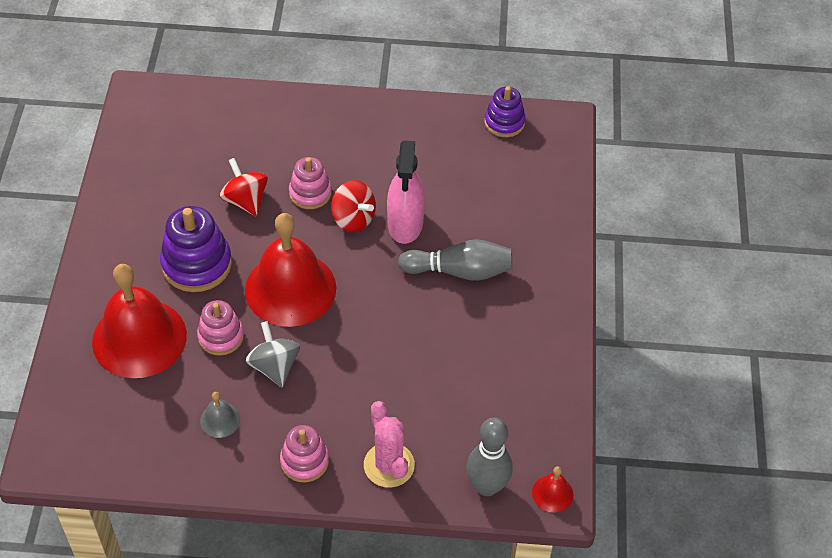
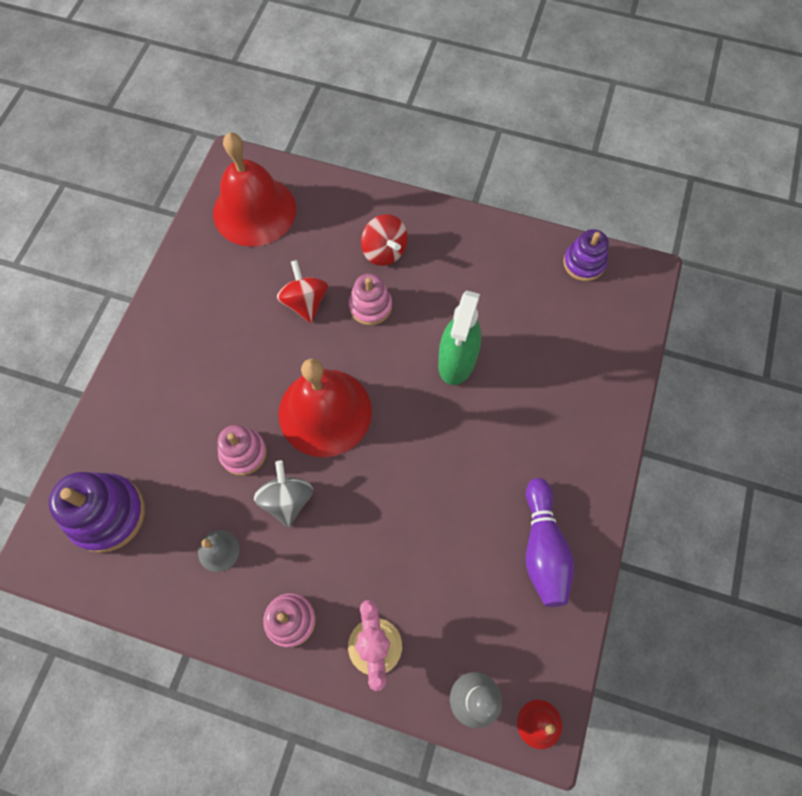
camera: 15 degrees right, 15 degrees up
(139, 338) = (164, 437): red bell -> red bell (254, 210)
(197, 264) = (240, 365): purple stacking toy -> purple stacking toy (107, 514)
(353, 219) = (406, 345): red spinning top -> red spinning top (384, 251)
(405, 224) = (457, 361): pink spray bottle -> green spray bottle
(459, 271) = (500, 428): grey bowling pin -> none
(522, 359) = (542, 548): none -> purple bowling pin

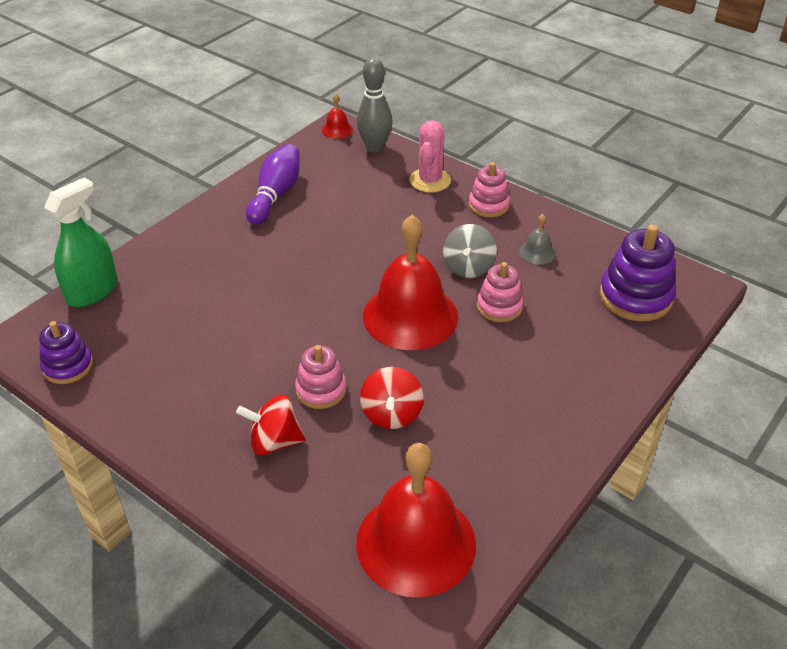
camera: 160 degrees left, 25 degrees down
(384, 251) = (274, 441): red spinning top -> red spinning top turned 75 degrees counterclockwise
(457, 361) = (261, 320): green spray bottle -> green spray bottle (92, 291)

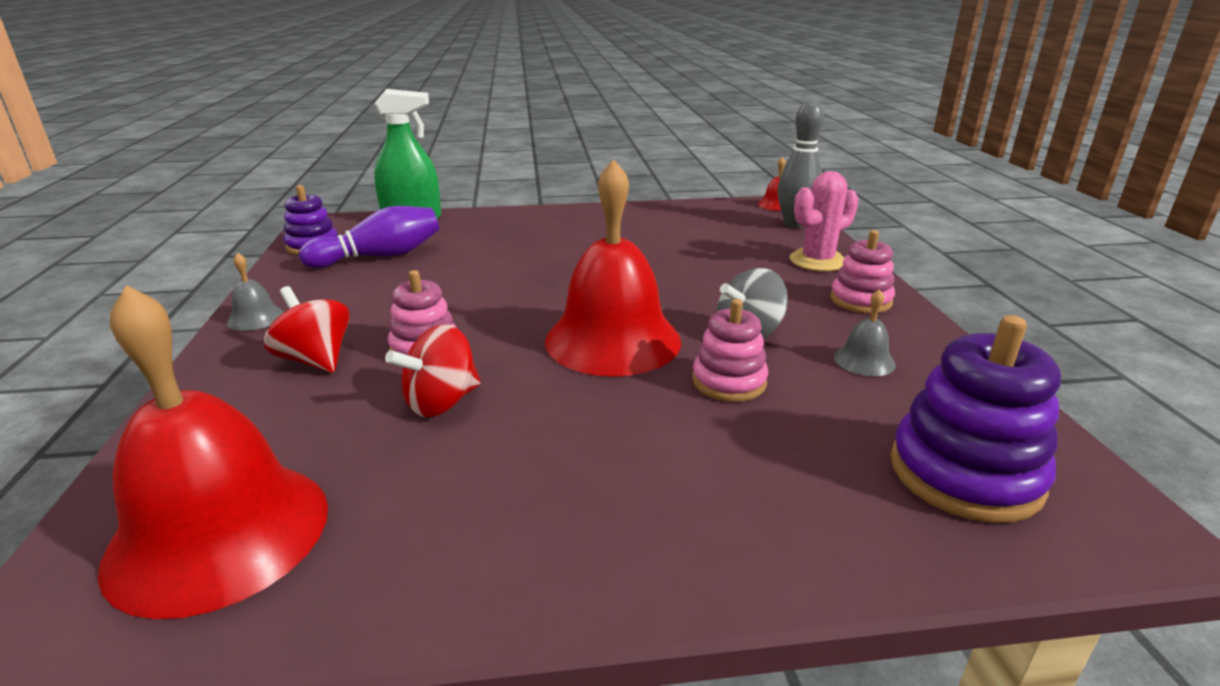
camera: 45 degrees right, 15 degrees down
(170, 445) = (256, 318): none -> grey bell
(276, 195) = (646, 220): purple bowling pin -> purple bowling pin (380, 256)

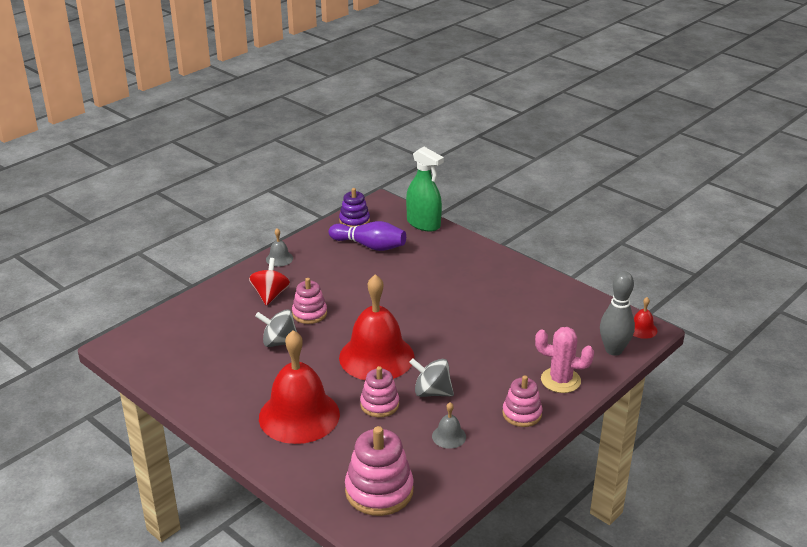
camera: 50 degrees right, 5 degrees up
(219, 533) = (173, 346): red bell -> red bell (299, 415)
(441, 402) = (279, 342): red spinning top -> grey spinning top
(965, 474) = (379, 491): purple stacking toy -> pink stacking toy

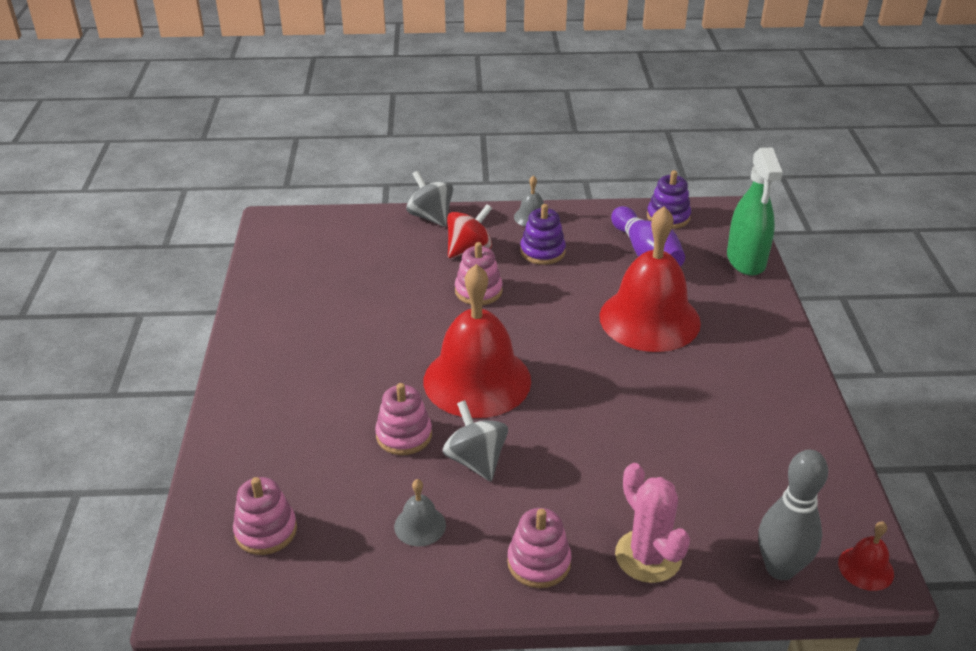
camera: 45 degrees right, 5 degrees up
(279, 342) = (407, 303): grey spinning top -> grey spinning top (431, 217)
(299, 415) = (315, 392): red bell -> red bell (649, 319)
(313, 274) = (542, 252): none -> purple stacking toy
(379, 491) = (266, 531): pink stacking toy -> pink stacking toy, size x0.63

